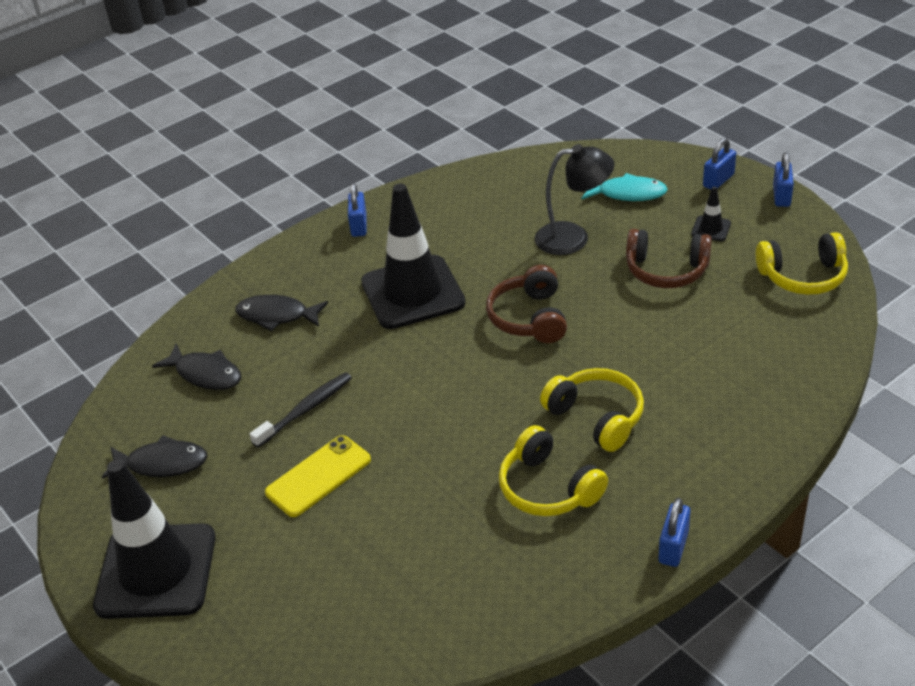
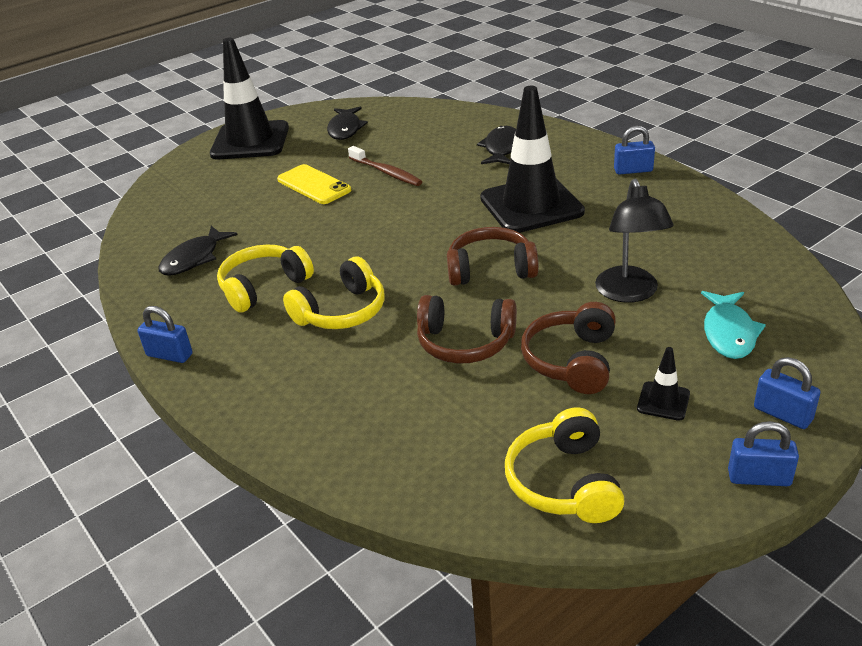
camera: 90 degrees right, 5 degrees down
(205, 374) = (434, 131): black fish -> black fish (194, 258)
(305, 410) = (386, 172): black toothbrush -> brown toothbrush
(644, 330) = (465, 342): none -> brown headphones

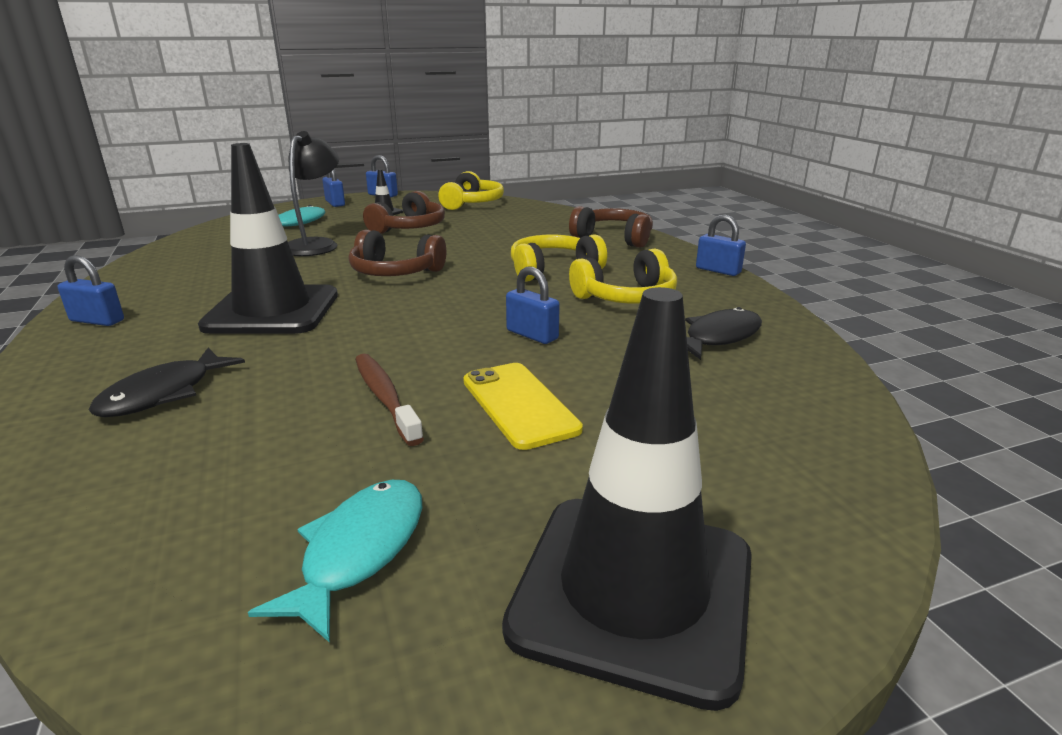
camera: 165 degrees left, 10 degrees down
(327, 229) = (532, 335): none -> blue padlock
(345, 129) = (359, 551): black fish -> turquoise fish
(465, 342) = (468, 243): brown headphones -> brown headphones (613, 238)

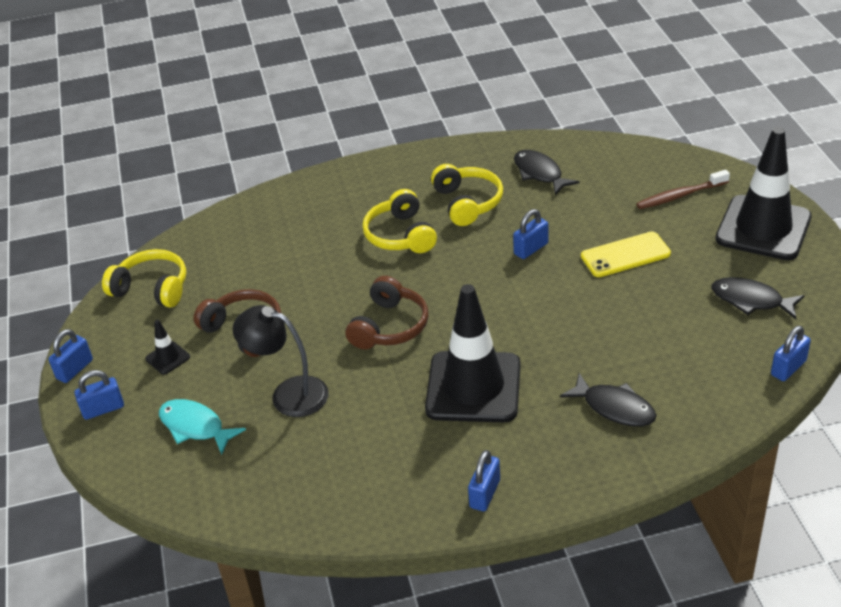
camera: 80 degrees left, 15 degrees up
(359, 551) = (751, 300): turquoise fish -> black fish
(385, 398) = (618, 307): brown toothbrush -> brown toothbrush (680, 195)
(613, 238) = (320, 197): brown headphones -> none
(718, 270) = (417, 154): blue padlock -> blue padlock (788, 368)

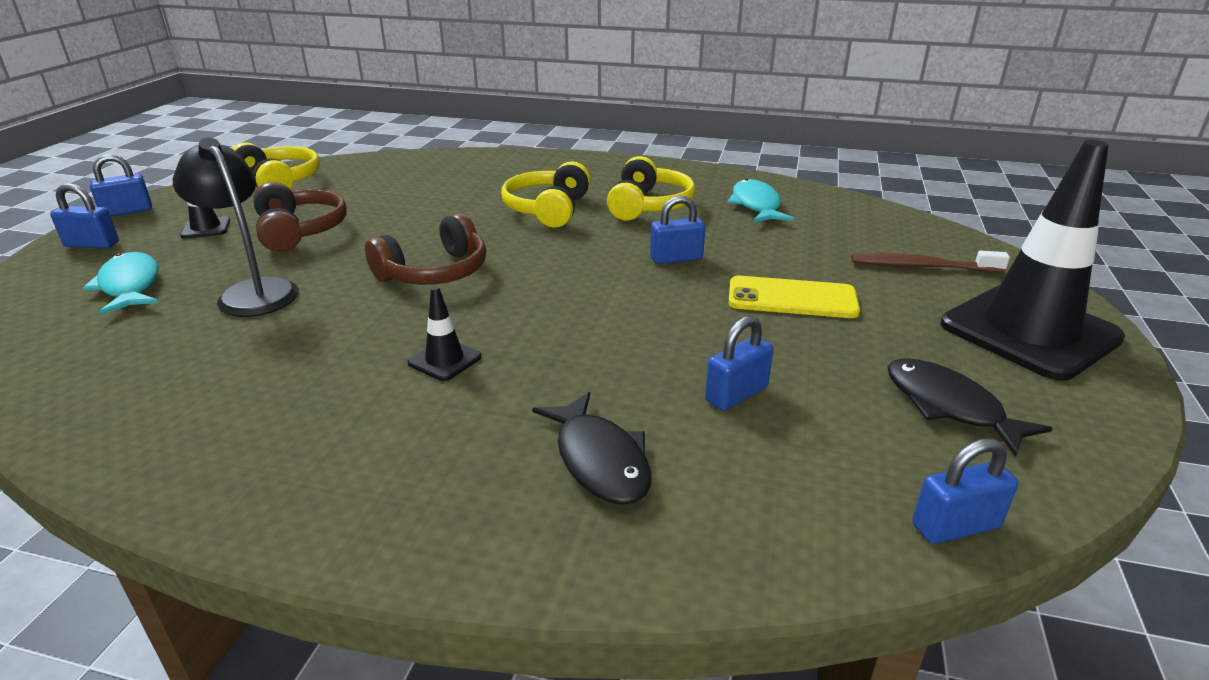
camera: 25 degrees right, 10 degrees down
(473, 387) = (444, 360): black traffic cone -> black traffic cone, size x0.40
(485, 494) = (287, 491): blue padlock -> blue padlock (736, 394)
(539, 173) = (756, 205): black fish -> turquoise fish

